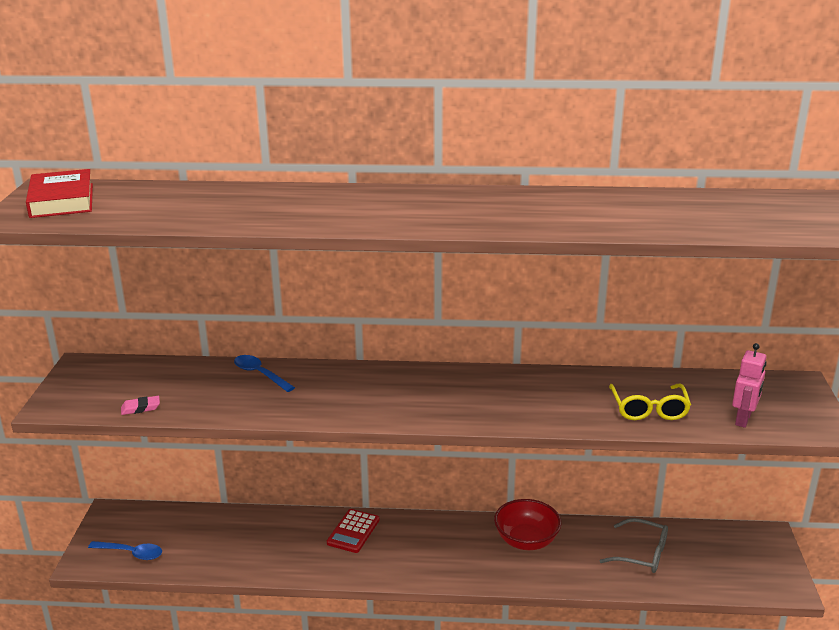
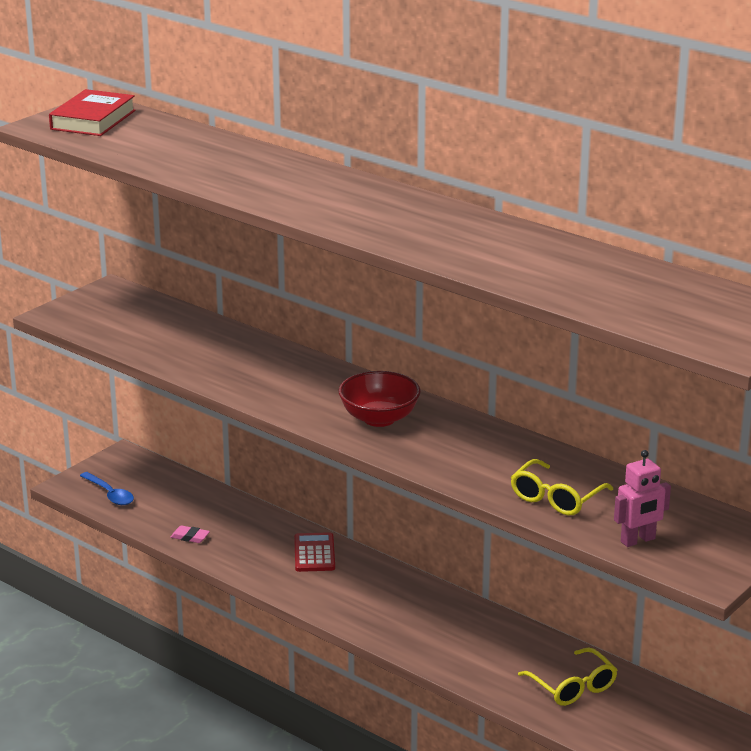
camera: 35 degrees right, 0 degrees up
(140, 408) = (117, 340): pink eraser -> pink eraser (190, 537)
(260, 374) = (245, 345): blue spoon -> none
(353, 531) = (314, 553): red calculator -> red calculator turned 120 degrees clockwise
(526, 540) = (469, 627): red bowl -> red bowl (379, 418)
(641, 554) = (572, 686): grey glasses -> yellow glasses

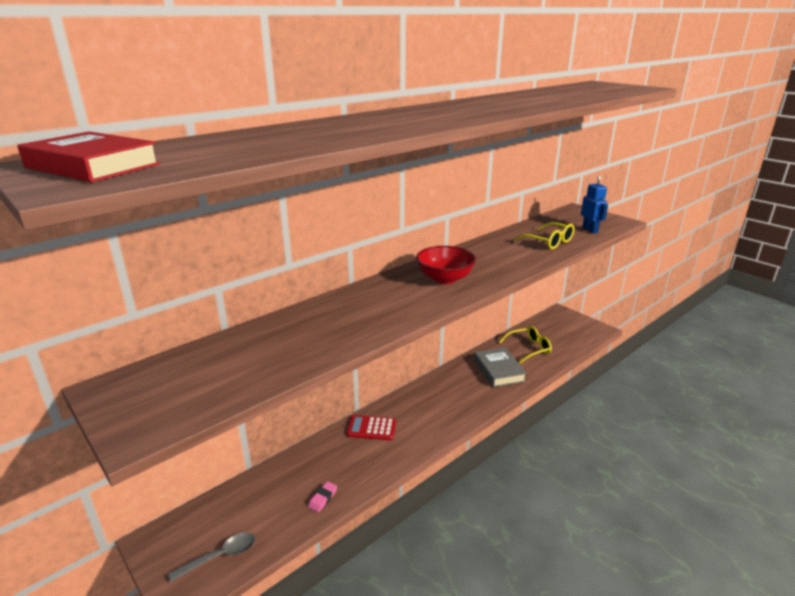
camera: 80 degrees left, 0 degrees up
(109, 494) = (220, 556): blue spoon -> grey spoon
(489, 654) = (499, 370): none -> grey book
(638, 540) = (590, 230): pink robot -> blue robot

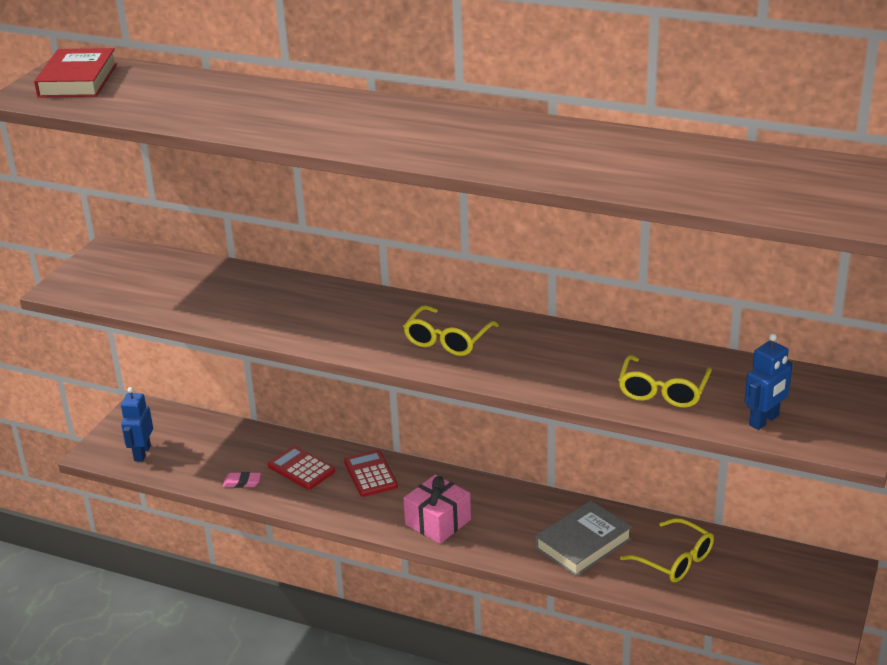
camera: 65 degrees right, 5 degrees up
(220, 556) = (142, 453): grey spoon -> blue robot
(335, 460) = (301, 469): none -> red calculator
(443, 415) = (438, 522): none -> pink gift
(445, 279) = (448, 340): red bowl -> yellow glasses

